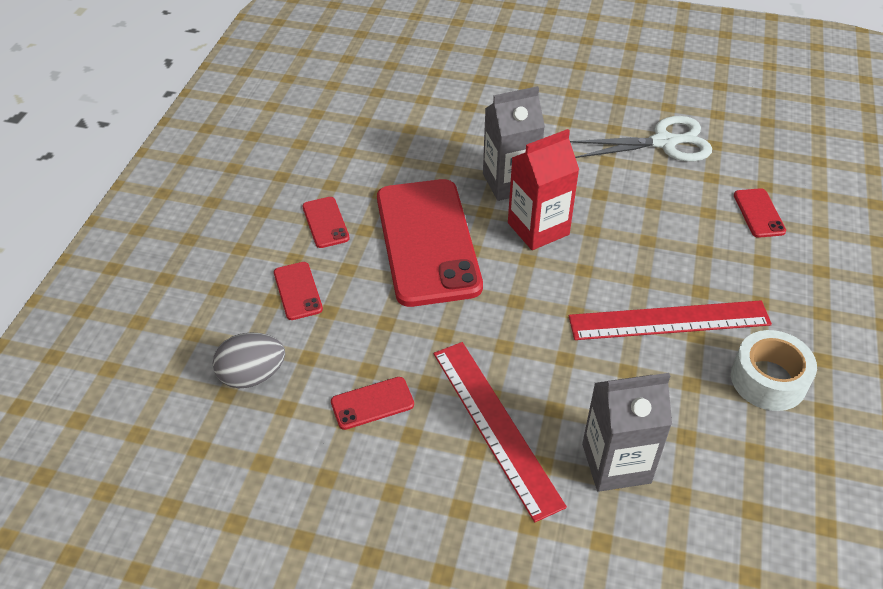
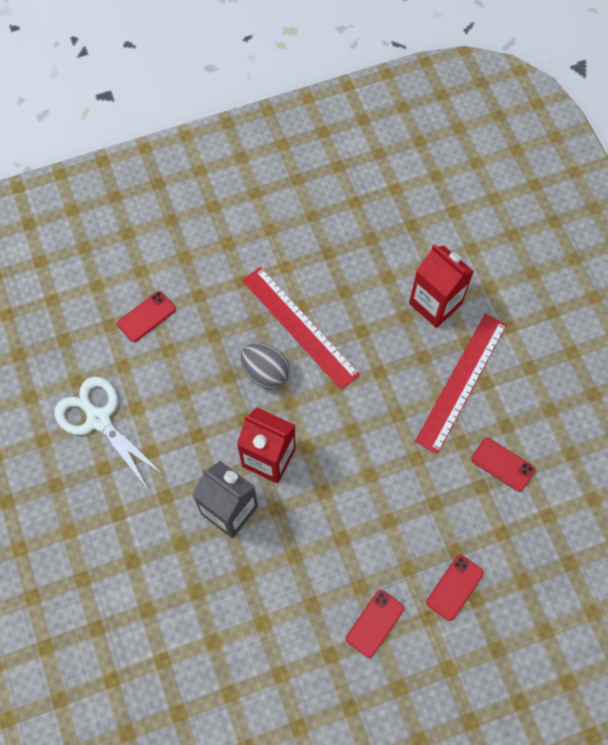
camera: 125 degrees left, 20 degrees up
(252, 375) = (543, 557): grey egg -> grey egg (265, 372)
(427, 241) = (339, 529): red phone -> none
(616, 463) = (435, 304): grey carton -> red carton
(768, 380) = (310, 251): white tape -> none

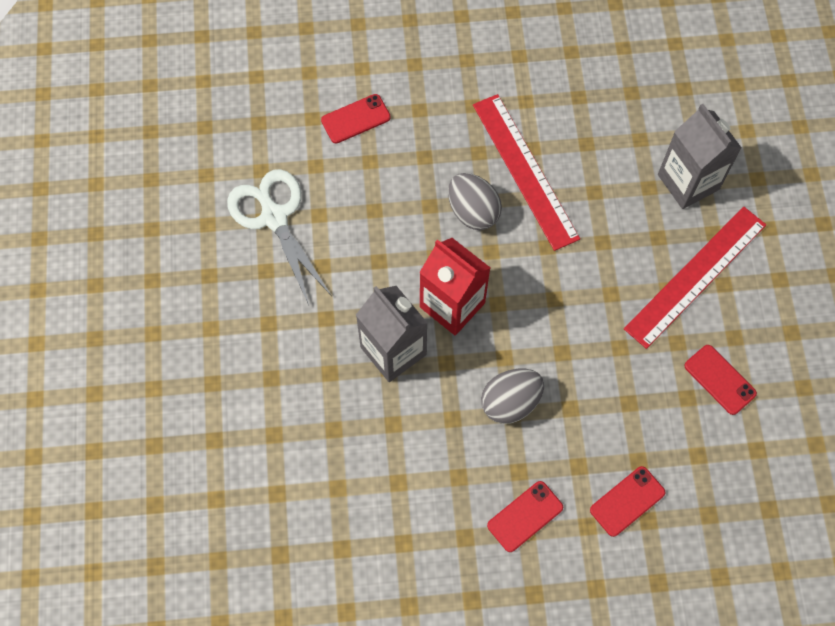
camera: 15 degrees right, 0 degrees up
(338, 529) = (510, 402): none -> grey egg
(435, 304) = (688, 182): red carton -> grey carton

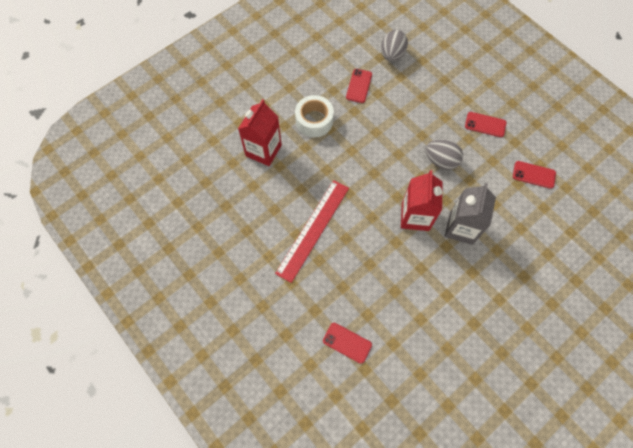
camera: 125 degrees left, 0 degrees up
(274, 217) = (441, 343): white scissors -> none
(473, 212) = (356, 240): grey egg -> grey egg (392, 54)
(627, 501) = (443, 91): red phone -> red phone (533, 175)
(688, 182) = (263, 150): grey carton -> red carton
(695, 276) = (314, 121): red ruler -> white tape

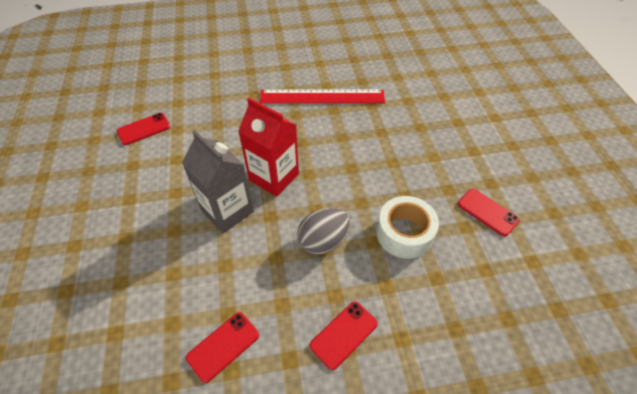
camera: 120 degrees right, 15 degrees down
(263, 150) = (433, 96): red carton -> none
(313, 229) = (322, 97): red ruler -> red ruler turned 60 degrees counterclockwise
(314, 121) = (451, 147): white tape -> white tape (404, 233)
(347, 342) = (207, 77): red phone -> red phone (144, 129)
(392, 54) = (533, 280): grey egg -> none

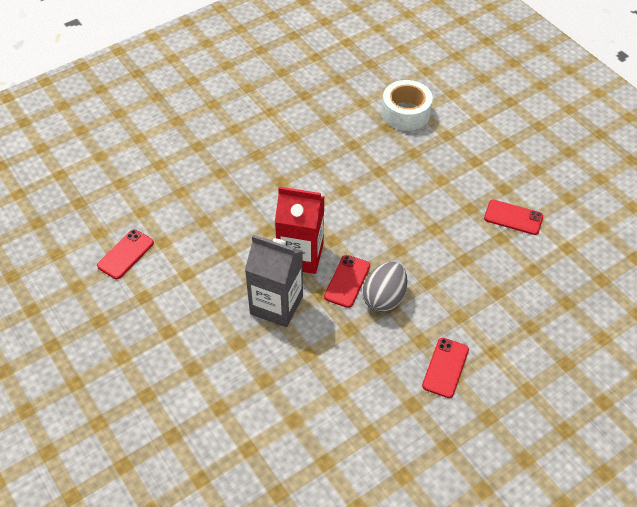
camera: 25 degrees left, 0 degrees up
(223, 346) = (351, 418): red phone -> red phone (347, 281)
(322, 97) = (297, 152): red ruler -> none
(404, 233) = (451, 264): white tape -> white tape (405, 113)

